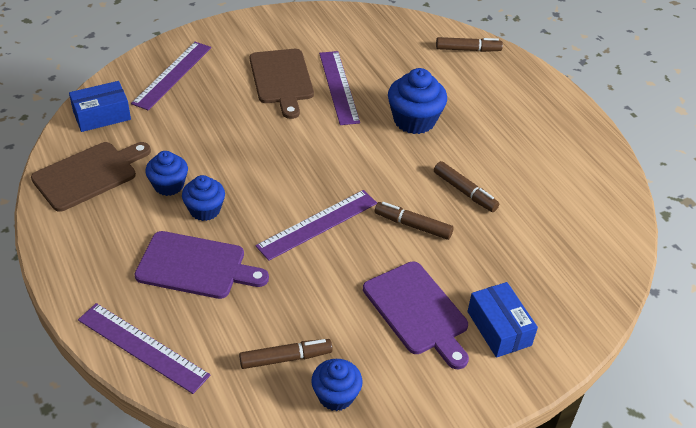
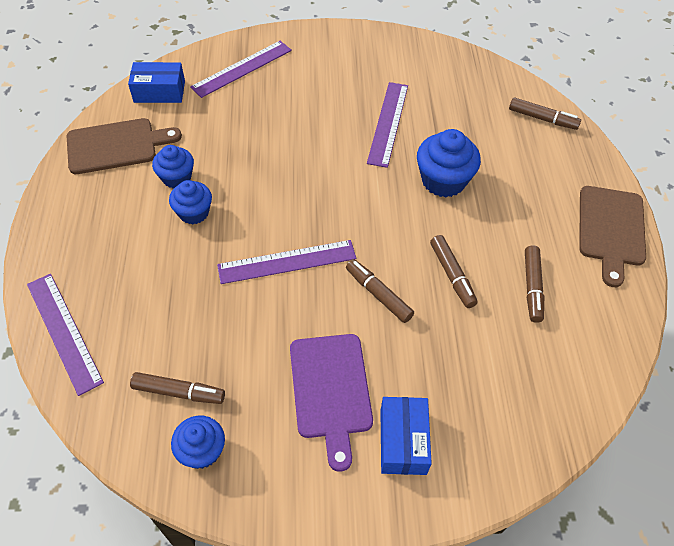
camera: 25 degrees right, 10 degrees up
(196, 266) = (154, 267): purple cutting board -> none
(281, 79) = (338, 100): brown cutting board -> brown cutting board (611, 229)
(533, 181) = (532, 287): none -> brown marker

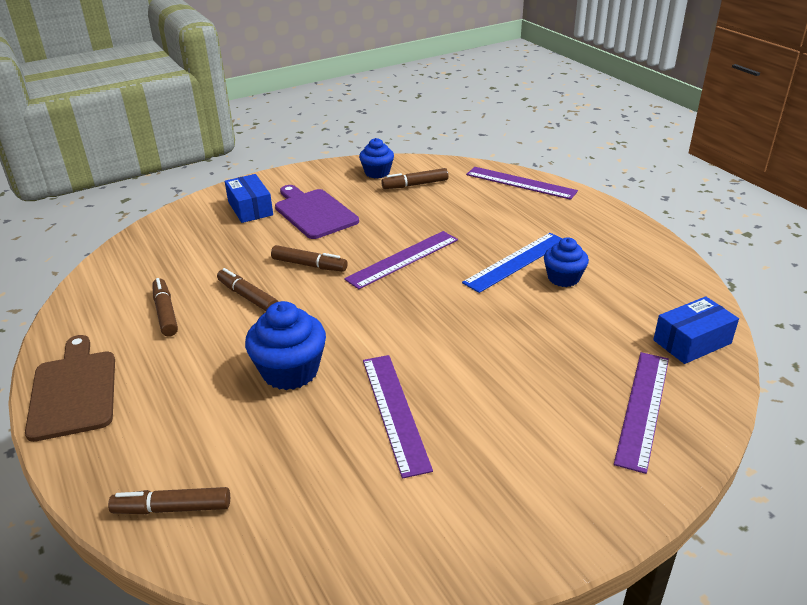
camera: 155 degrees right, 20 degrees down
(116, 146) = (652, 280): brown cutting board -> none
(194, 213) = (516, 261): blue cupcake -> blue ruler

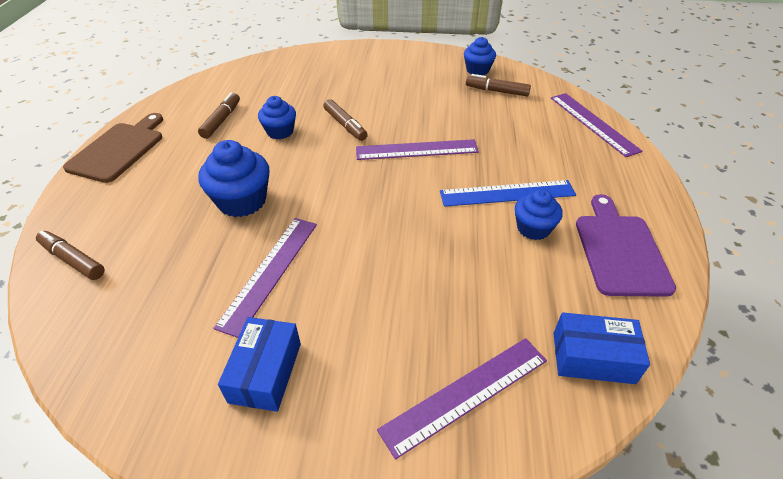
camera: 35 degrees right, 10 degrees up
(248, 297) = (280, 131): brown marker -> blue cupcake
(250, 208) = (355, 65): blue box -> blue box (265, 372)
(314, 212) = (395, 85): purple cutting board -> purple cutting board (620, 250)

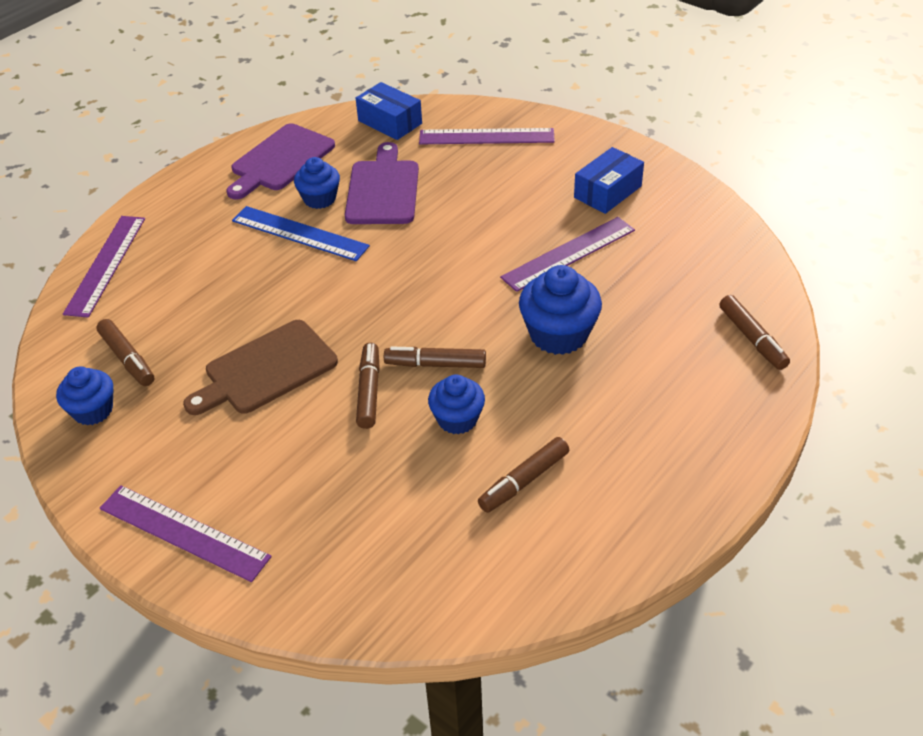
camera: 145 degrees left, 0 degrees up
(119, 150) = (687, 487): brown cutting board -> brown cutting board (266, 369)
(317, 152) = (435, 364): none -> brown marker
(416, 150) = (325, 316): purple ruler -> purple ruler (184, 532)
(494, 263) = (383, 189): none -> purple cutting board

